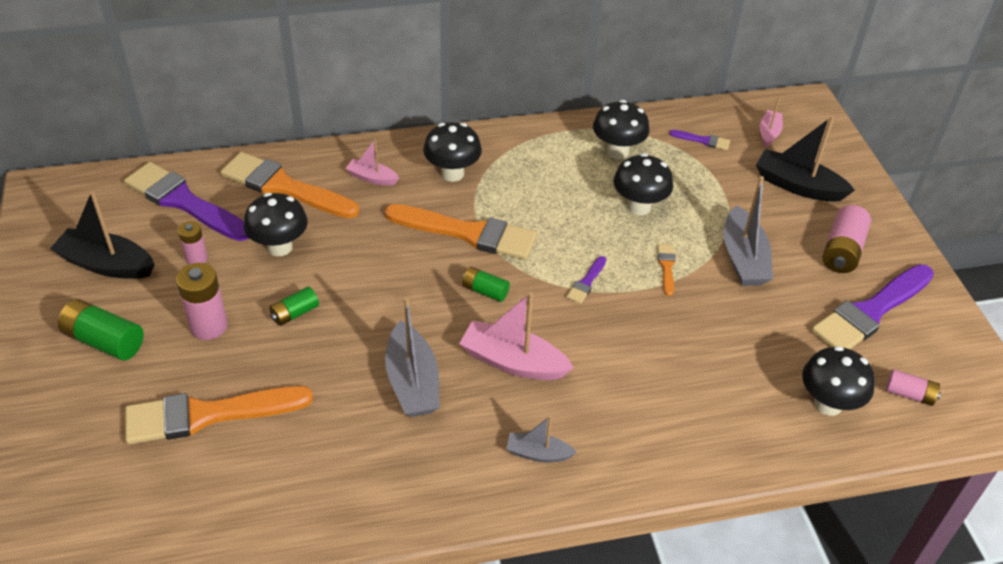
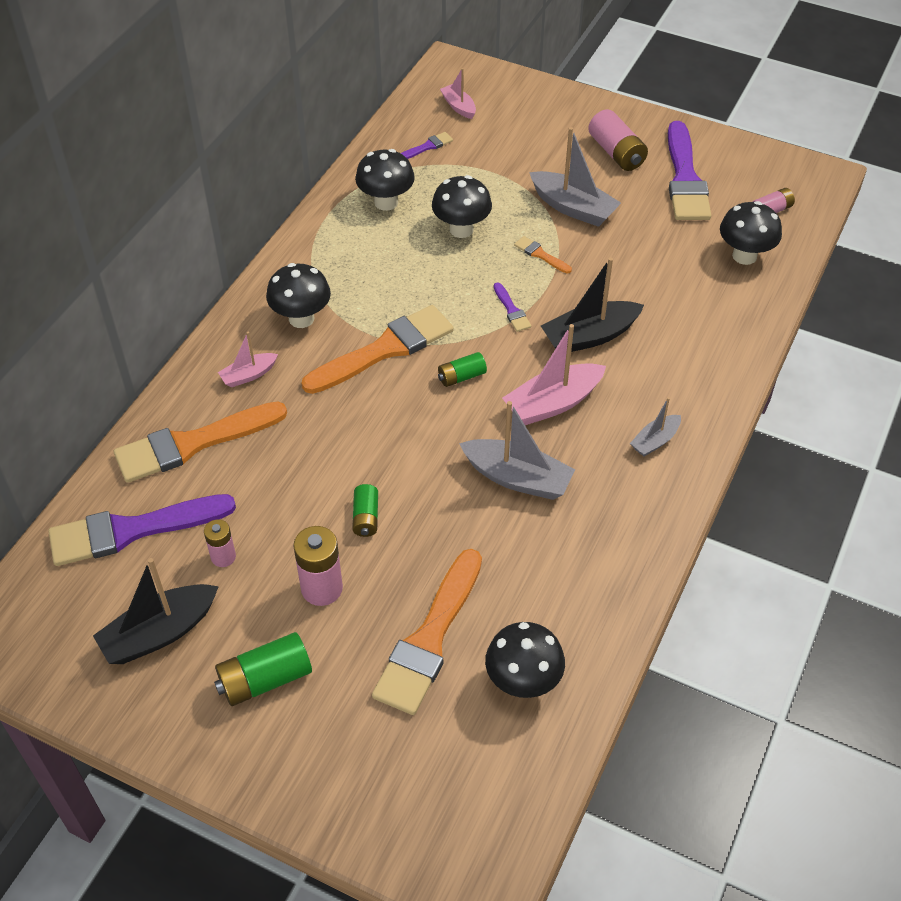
camera: 50 degrees left, 5 degrees up
(279, 247) = (271, 487): black mushroom -> black mushroom (523, 682)
(798, 186) = (530, 130): black boat -> black boat (589, 336)

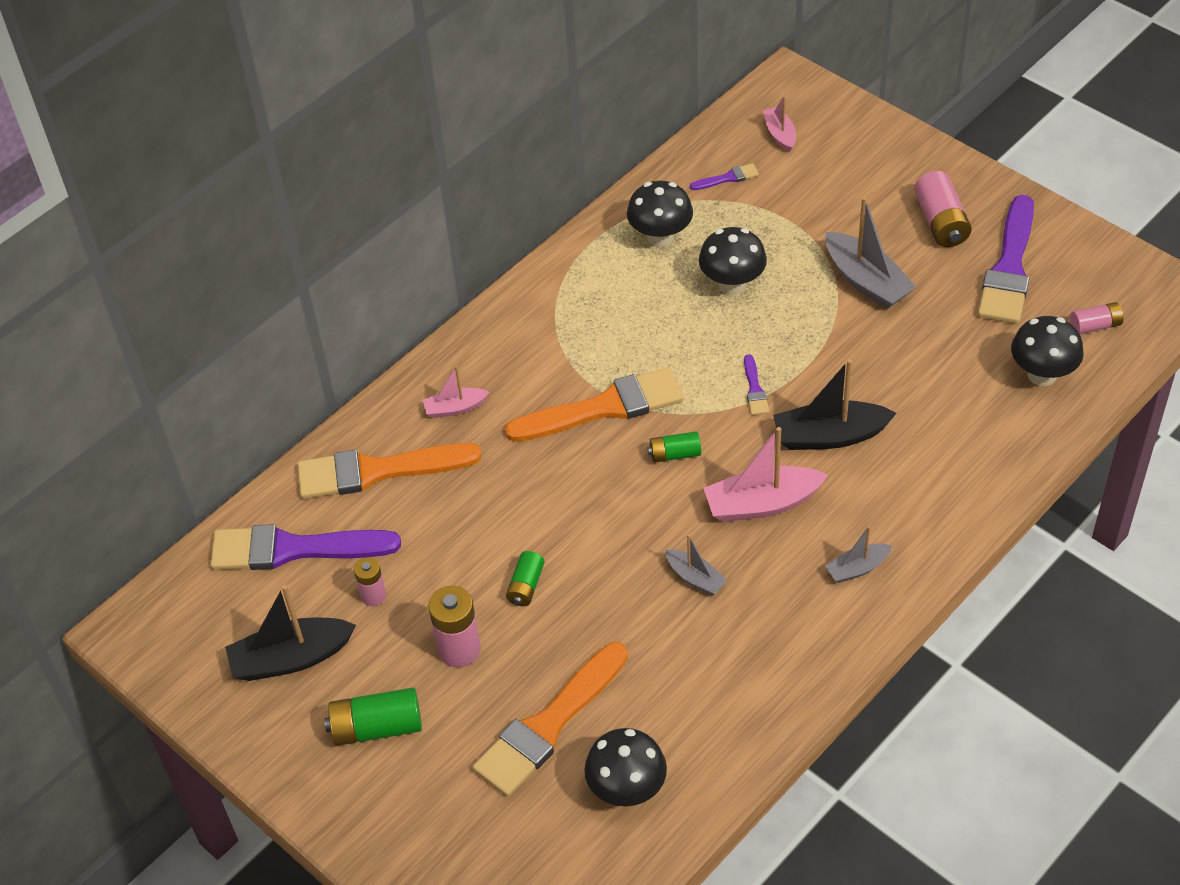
camera: 20 degrees right, 0 degrees up
(301, 318) = (528, 356): black mushroom -> none
(517, 478) = (695, 578): grey boat -> grey boat, size x0.56
(540, 255) = (809, 330): orange brush -> none

